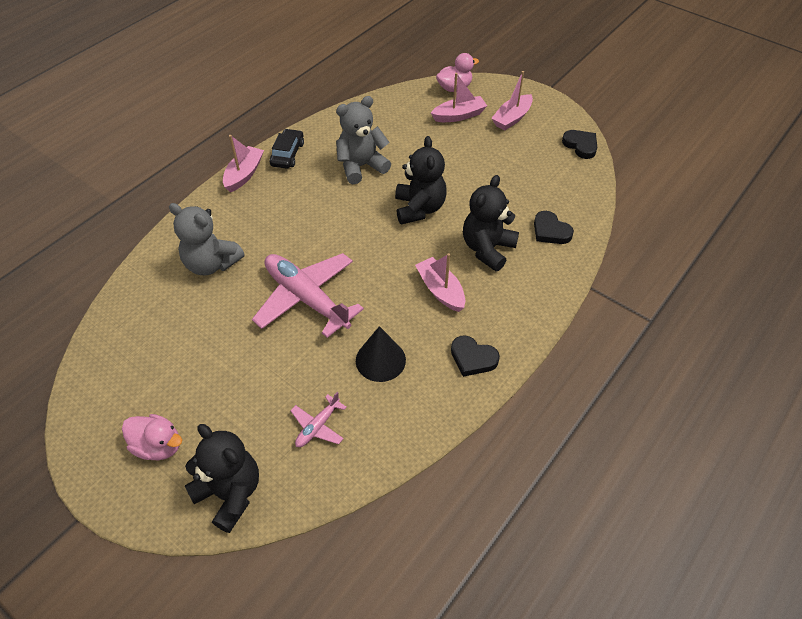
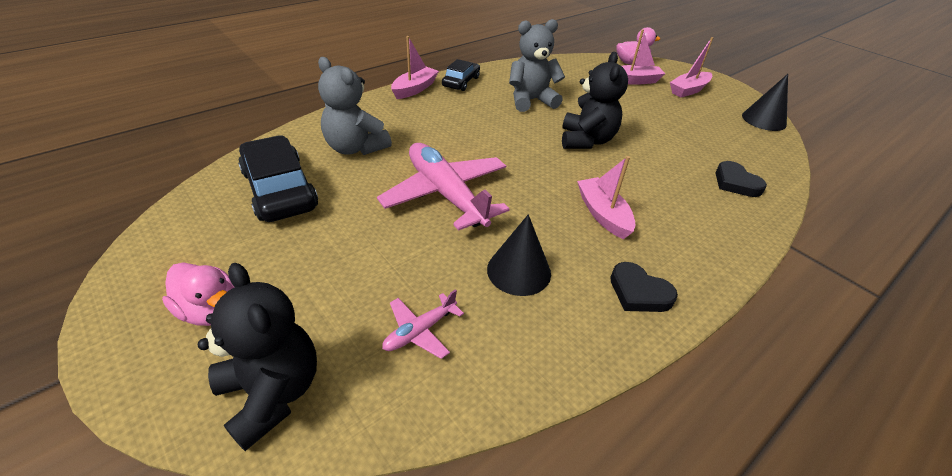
camera: 10 degrees right, 10 degrees down
(162, 325) = (280, 190): none -> black car
(487, 249) = (661, 186): black teddy bear -> none
(580, 145) = (764, 120): black heart -> black cone

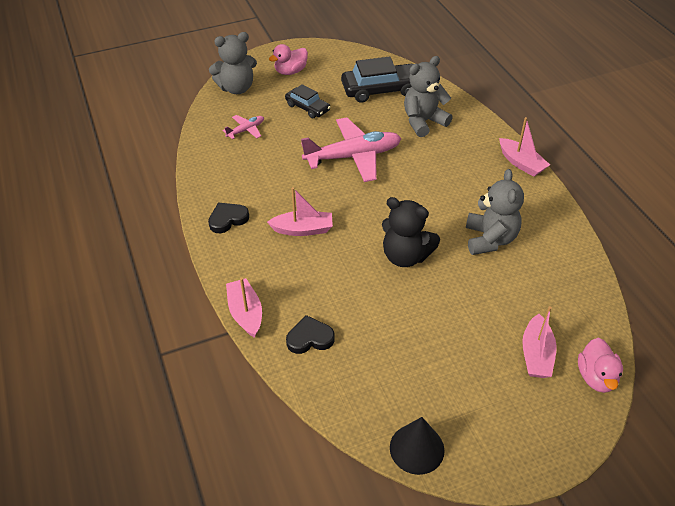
camera: 110 degrees right, 5 degrees up
(272, 393) = (236, 88): black teddy bear -> grey teddy bear
(420, 331) = (246, 130): pink plane -> pink plane turned 75 degrees clockwise
(461, 82) = (536, 197): black car -> black car (307, 107)
(519, 271) = (269, 173): black cone -> none
(688, 90) = (506, 405): pink boat -> pink boat (245, 313)

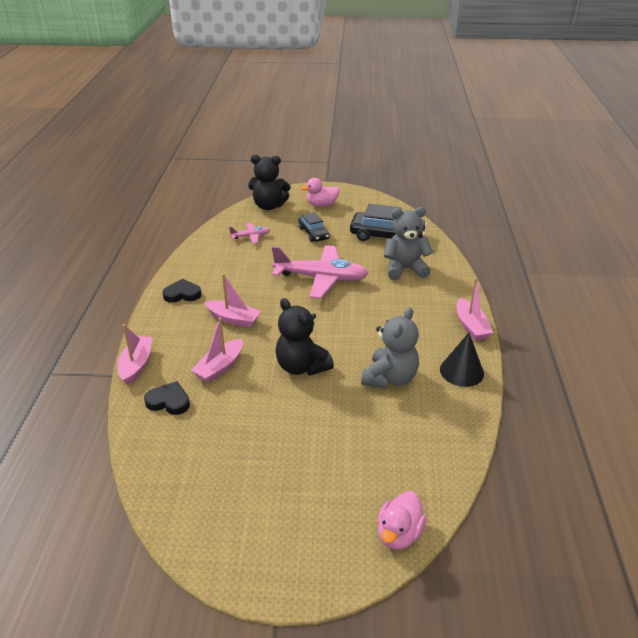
camera: 25 degrees right, 10 degrees down
(236, 88) = (269, 206): grey teddy bear -> black teddy bear
(417, 448) = (180, 524): black cone -> black cone (461, 371)
(536, 354) = (355, 490): pink boat -> pink boat (220, 367)

